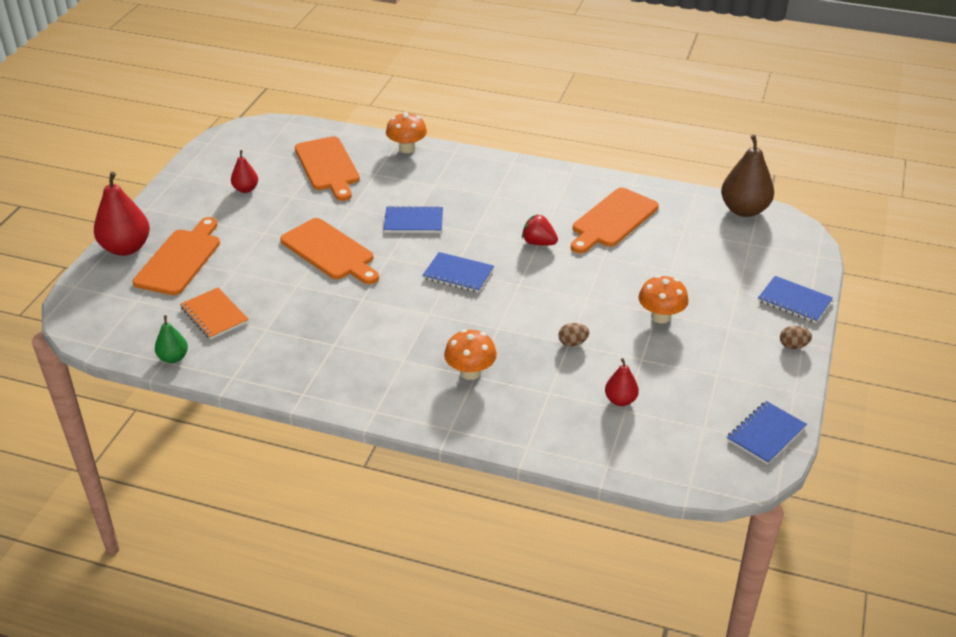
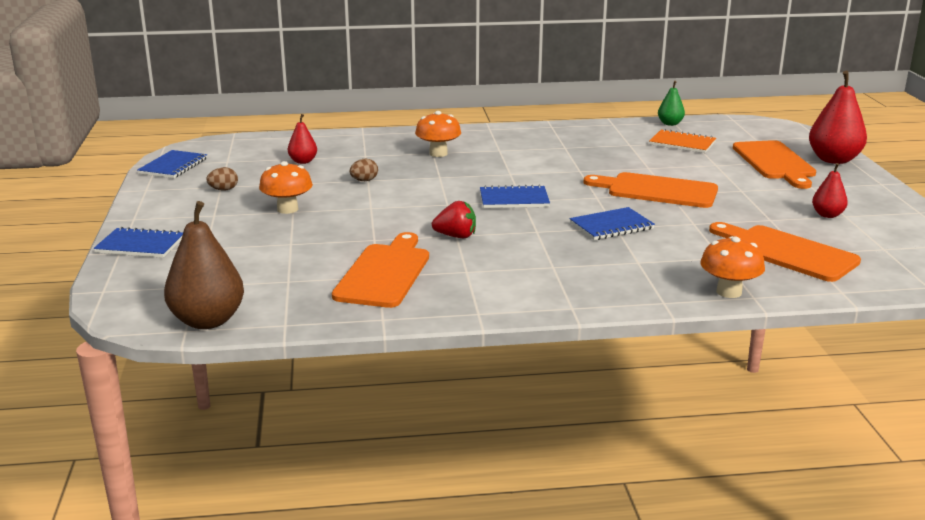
camera: 155 degrees right, 15 degrees down
(793, 346) = (144, 214): brown egg -> brown egg (223, 190)

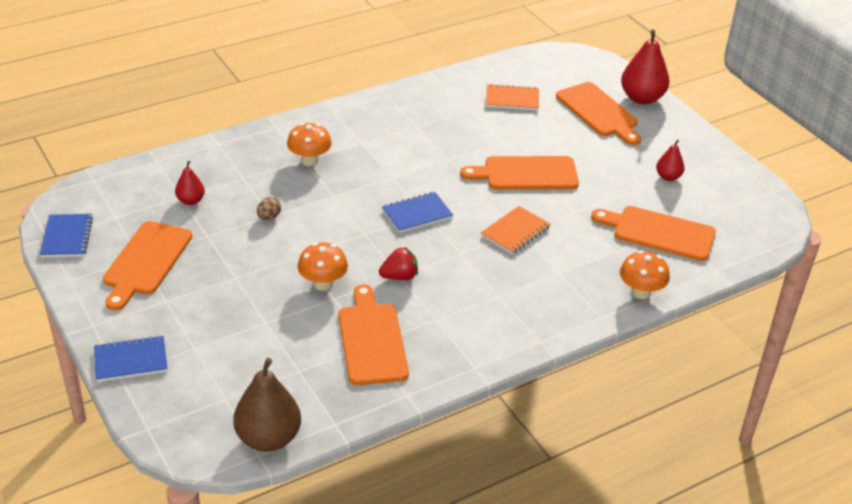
camera: 25 degrees left, 15 degrees up
(223, 190) = (146, 262): brown egg -> orange cutting board
(287, 209) = (228, 276): orange mushroom -> orange mushroom (323, 283)
(611, 226) = (515, 231): blue notebook -> orange notebook
(670, 124) = (487, 70): green pear -> none

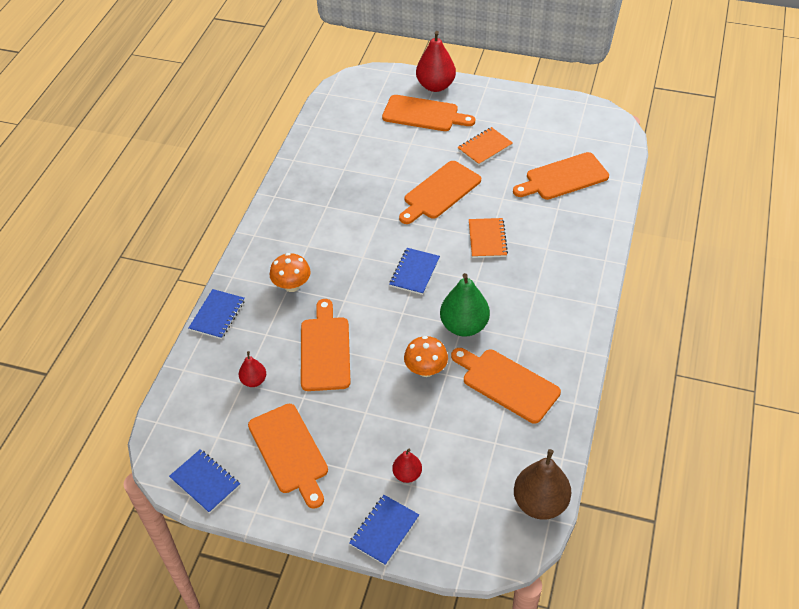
camera: 40 degrees left, 10 degrees up
(229, 143) = (217, 315): none -> blue notebook
(269, 217) = (325, 350): brown egg -> orange cutting board
(399, 277) = (464, 326): red strawberry -> green pear
(512, 99) = (360, 141): orange notebook -> orange notebook (485, 147)
(641, 292) = (604, 226): orange mushroom -> none
(668, 177) = (520, 134): red pear -> red pear (407, 474)

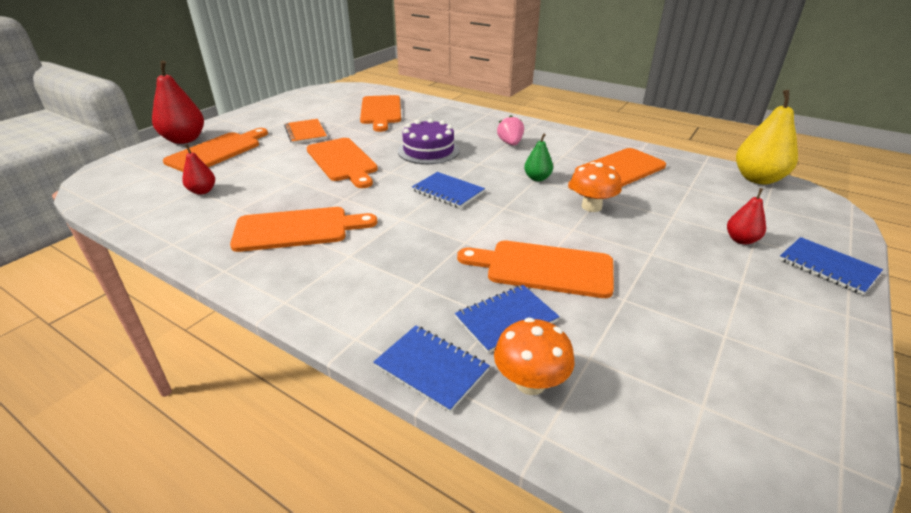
camera: 75 degrees left, 15 degrees down
(205, 482) = (805, 437): blue notebook -> blue notebook (506, 320)
(254, 381) = (586, 344): red pear -> red pear (202, 191)
(290, 452) = (722, 325): orange cutting board -> orange cutting board (297, 229)
(292, 285) = (414, 279): orange mushroom -> orange mushroom (530, 382)
(464, 326) = (537, 178): green pear -> green pear, size x0.54
(487, 239) = (428, 150): orange notebook -> purple cake
(533, 294) = (510, 143): none -> pink strawberry
(540, 503) = (758, 179): brown pear -> yellow pear

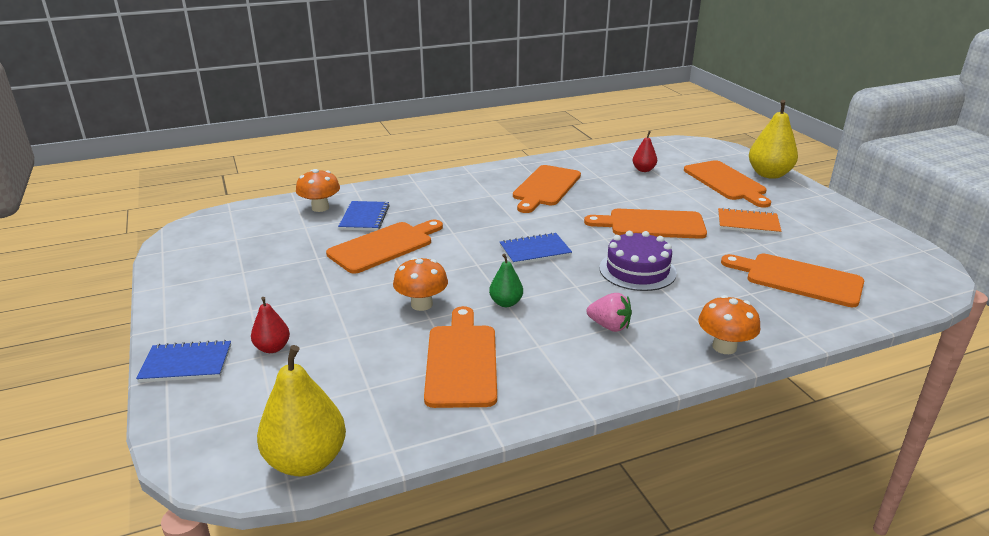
camera: 125 degrees right, 5 degrees down
(184, 140) = (769, 174): red pear -> yellow pear
(431, 368) = (366, 191): blue notebook -> none
(484, 116) = (724, 347): none -> orange mushroom

